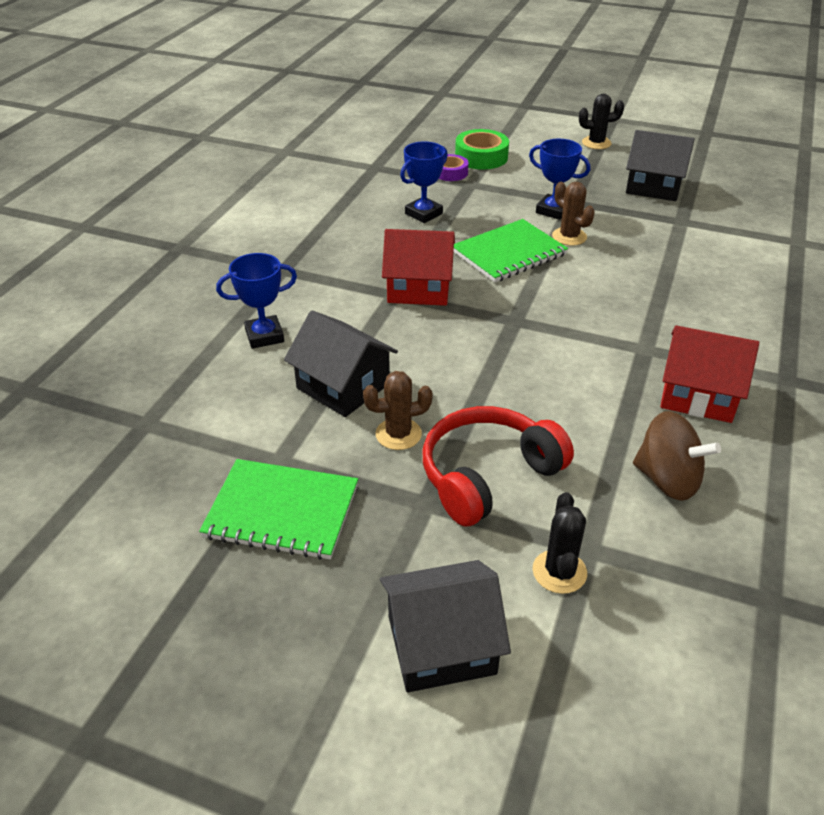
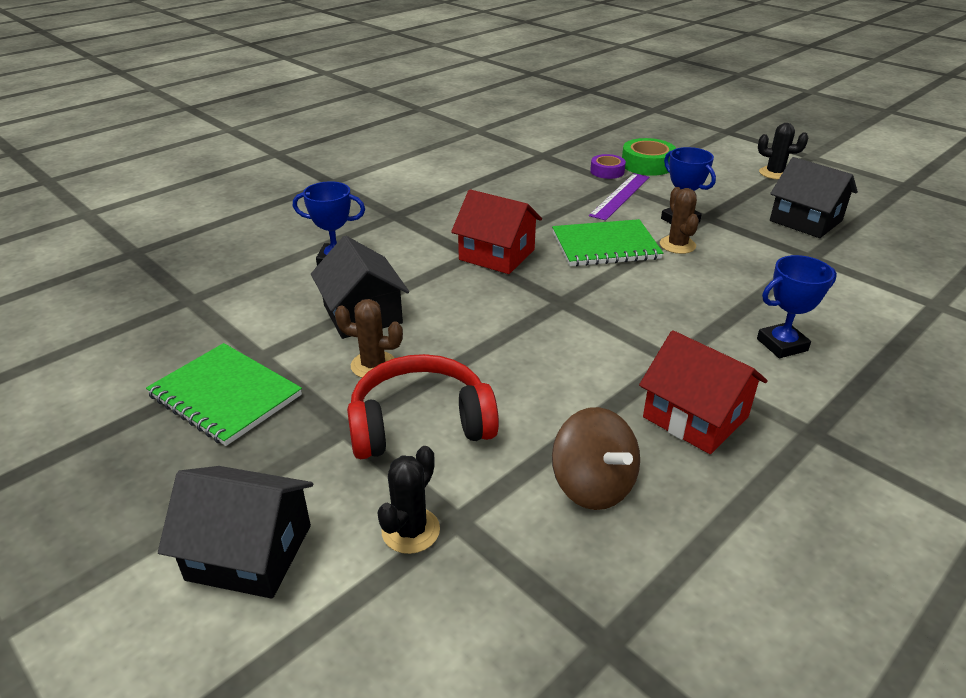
camera: 25 degrees right, 5 degrees down
(423, 214) = (553, 198): blue trophy -> blue trophy (782, 345)
(482, 197) = (620, 196): none -> purple ruler

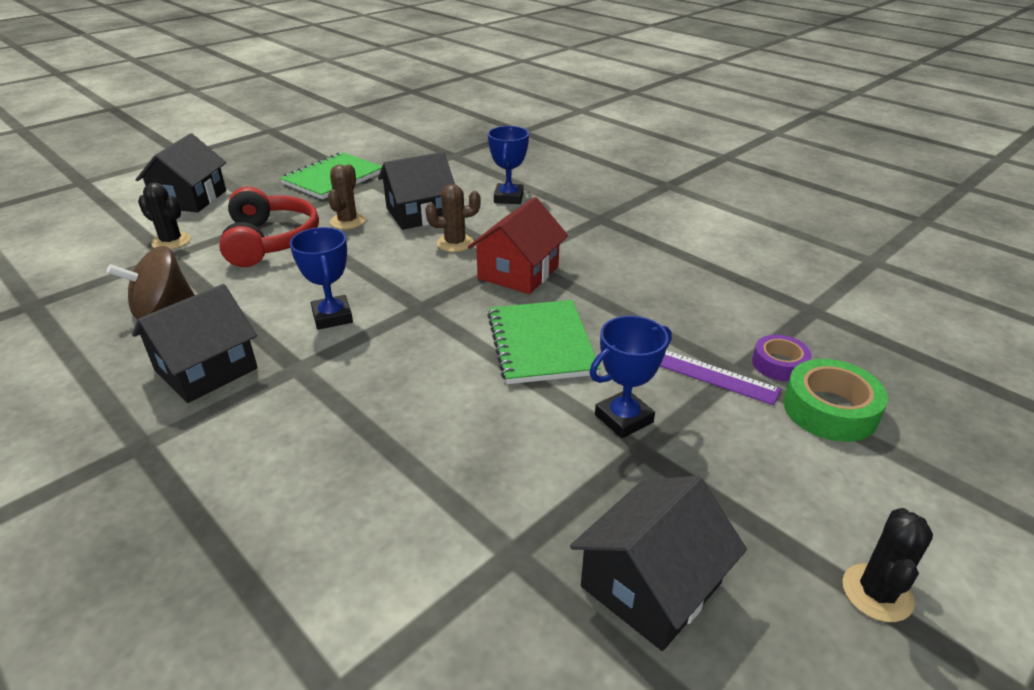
camera: 90 degrees right, 0 degrees up
(677, 245) = (546, 405): brown cactus -> brown cactus (455, 243)
(695, 417) = (206, 369): red house -> black house
(782, 345) = (292, 457): blue trophy -> blue trophy (332, 317)

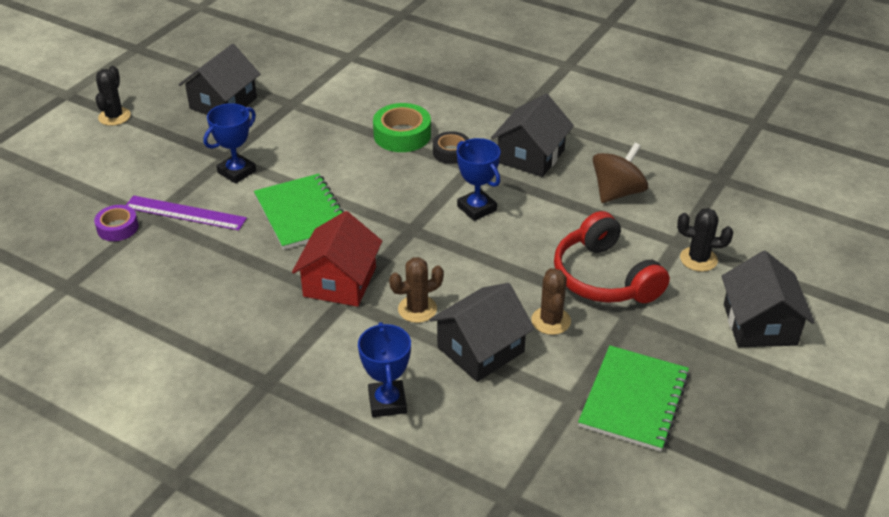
camera: 165 degrees right, 5 degrees up
(304, 394) = (451, 152): none -> black tape
(830, 410) = (95, 199): green tape -> green tape (402, 135)

